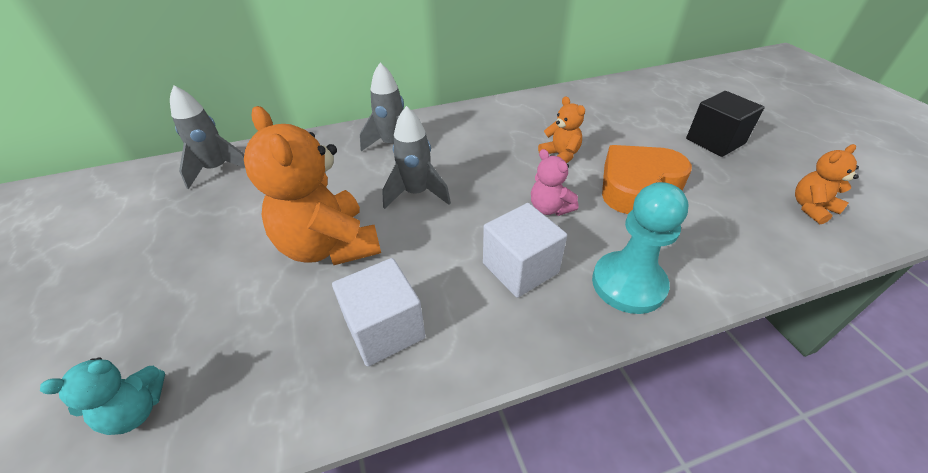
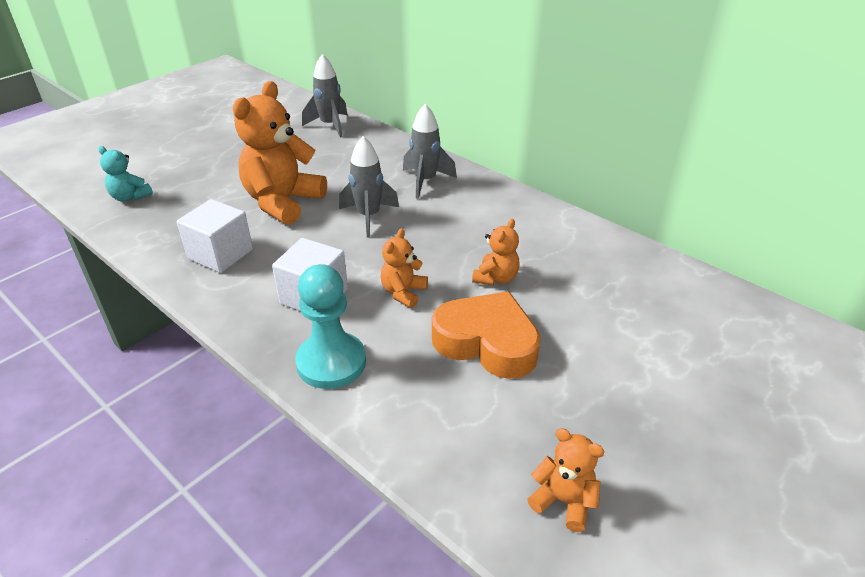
camera: 60 degrees right, 5 degrees down
(549, 208) = (403, 292): pink teddy bear -> orange teddy bear
(715, 141) = (647, 395): black cube -> none

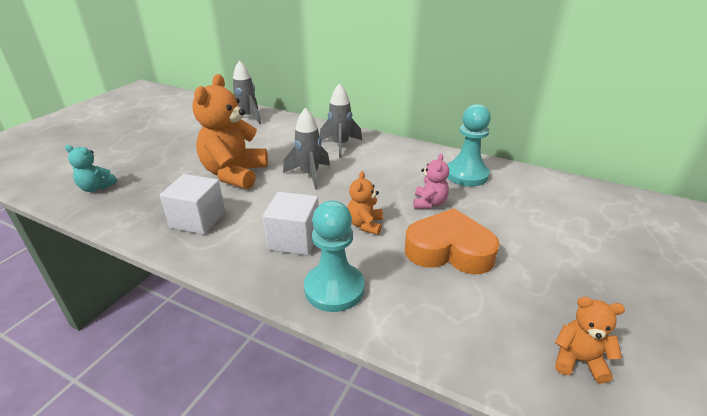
camera: 15 degrees left, 5 degrees down
(496, 278) = (429, 203): orange teddy bear -> pink teddy bear
(566, 247) = (466, 175): none -> turquoise pawn

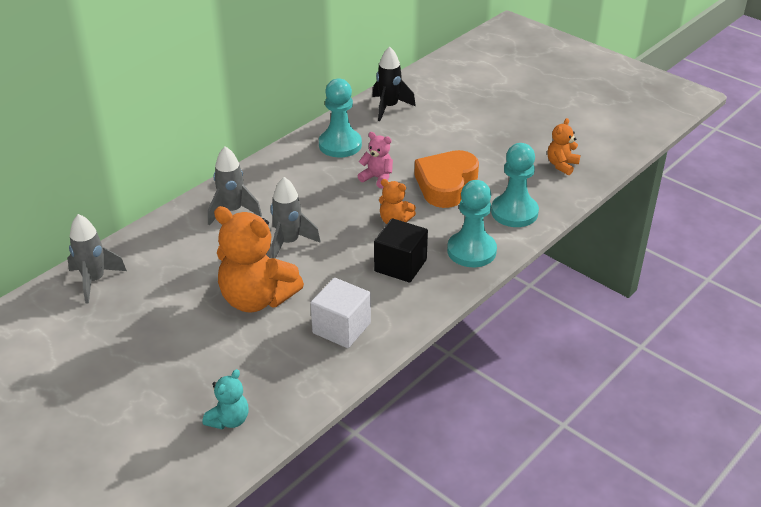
camera: 75 degrees left, 5 degrees up
(294, 239) = (400, 265): white cube -> black cube
(429, 318) = (514, 212): none -> turquoise pawn
(557, 191) = (389, 107): none -> black rocket

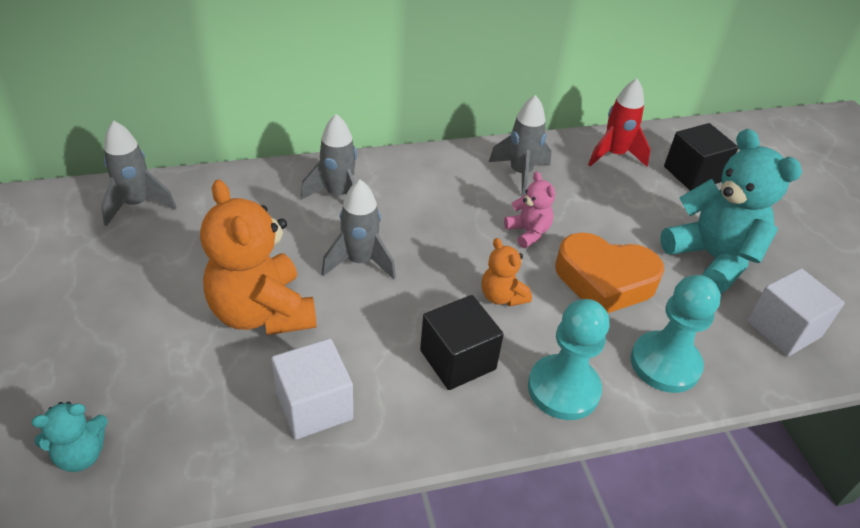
camera: 30 degrees right, 5 degrees up
(340, 145) = (520, 173): turquoise pawn -> grey rocket
(389, 107) = (614, 155): black rocket -> red rocket
(446, 184) = (604, 281): orange heart -> orange heart turned 135 degrees counterclockwise
(447, 99) = (693, 174): none -> black cube
(496, 144) = (712, 258): none -> turquoise teddy bear
(561, 165) = (783, 329): orange teddy bear -> white cube

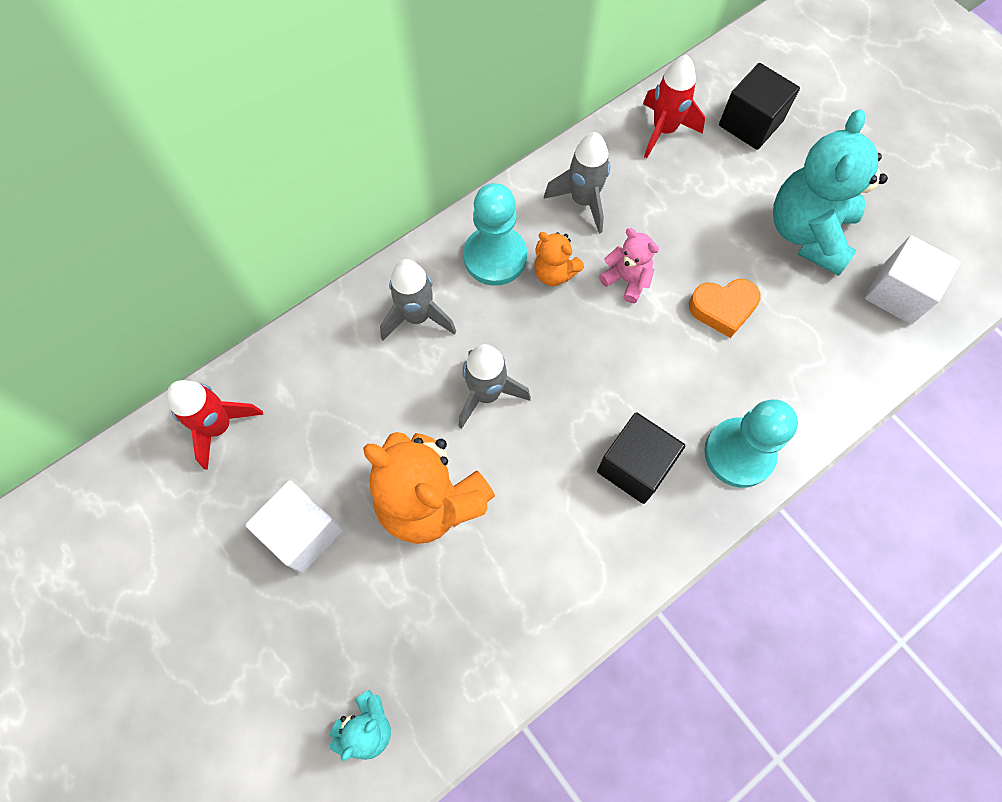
camera: 20 degrees left, 25 degrees up
(137, 204) = (219, 426): grey rocket -> red rocket
(314, 406) = (537, 577): white cube -> white cube (303, 532)
(502, 296) = (639, 373): orange teddy bear -> orange teddy bear (554, 273)
(604, 281) = (723, 309): orange heart -> orange heart, size x0.64
(665, 364) = (812, 383): turquoise pawn -> turquoise pawn (495, 257)
(712, 258) = (808, 233): turquoise teddy bear -> turquoise teddy bear turned 105 degrees counterclockwise

